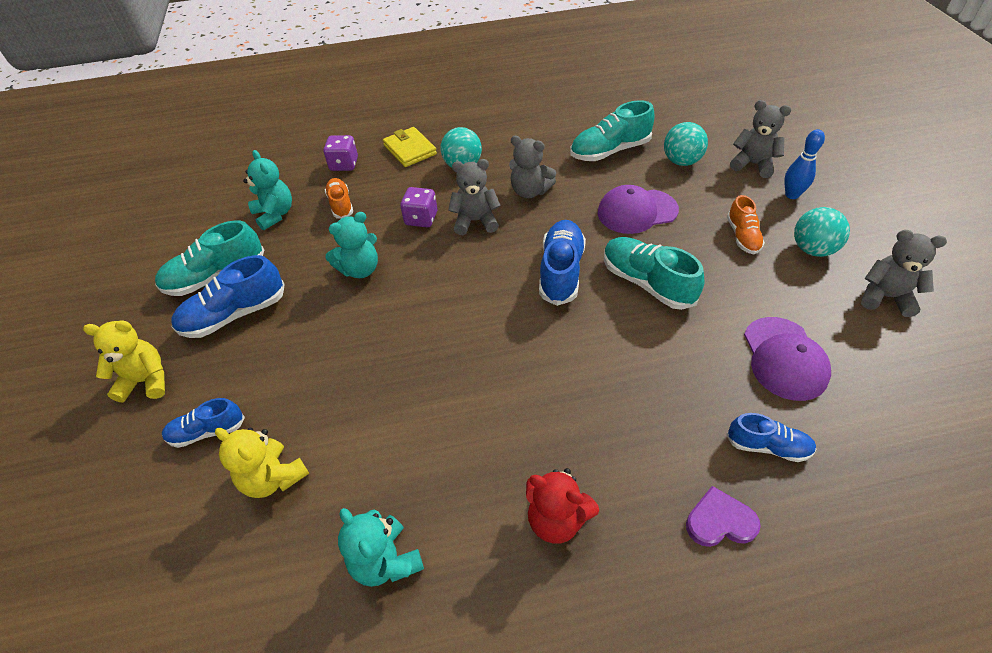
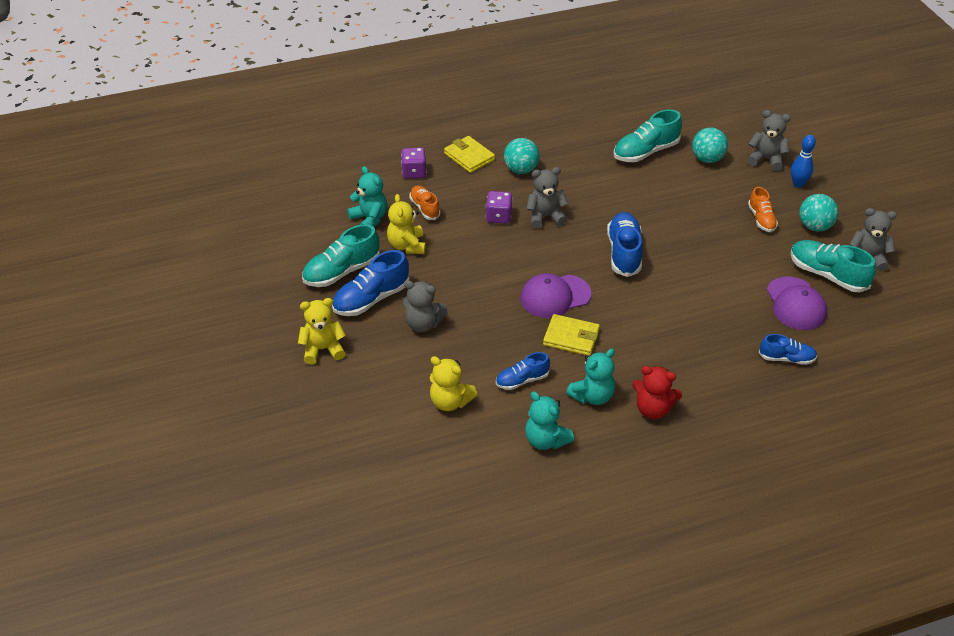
camera: 10 degrees left, 5 degrees down
(207, 431) = (388, 378): blue shoe -> blue shoe (522, 380)
(303, 248) = (407, 245): none -> yellow teddy bear
(360, 269) = (461, 259): turquoise teddy bear -> turquoise teddy bear (592, 396)
(466, 388) = (571, 337): none -> yellow wallet
(530, 191) = (584, 190): grey teddy bear -> grey teddy bear (423, 324)
(636, 211) = (676, 203): purple cap -> purple cap (555, 296)
(647, 283) = (692, 258): turquoise shoe -> turquoise shoe (827, 275)
(720, 521) = (758, 402): purple heart -> none

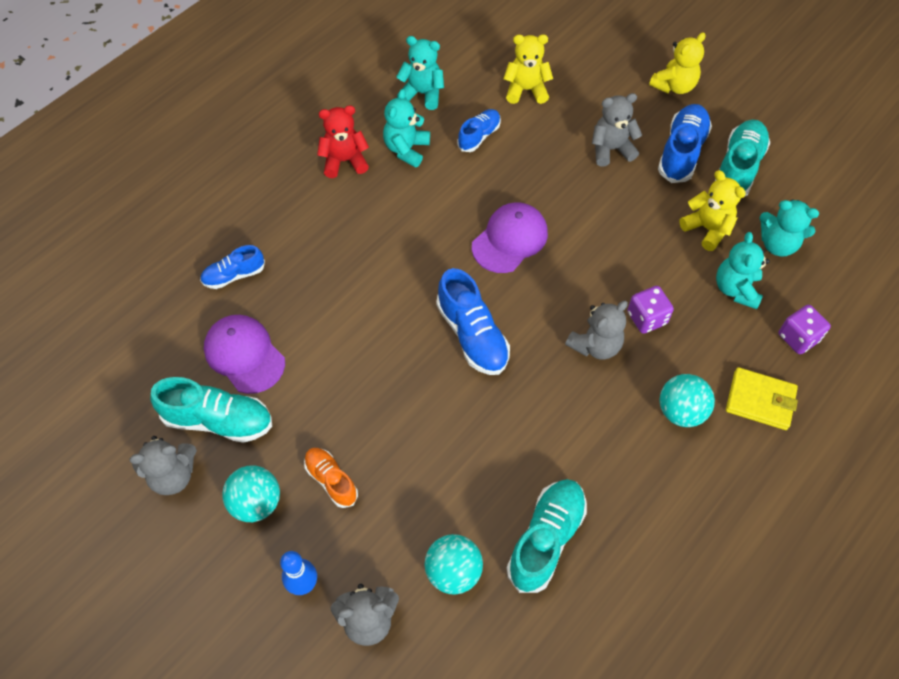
camera: 150 degrees right, 15 degrees up
(425, 208) = (736, 289): orange shoe -> turquoise teddy bear
(571, 337) = (463, 199): yellow wallet -> none

